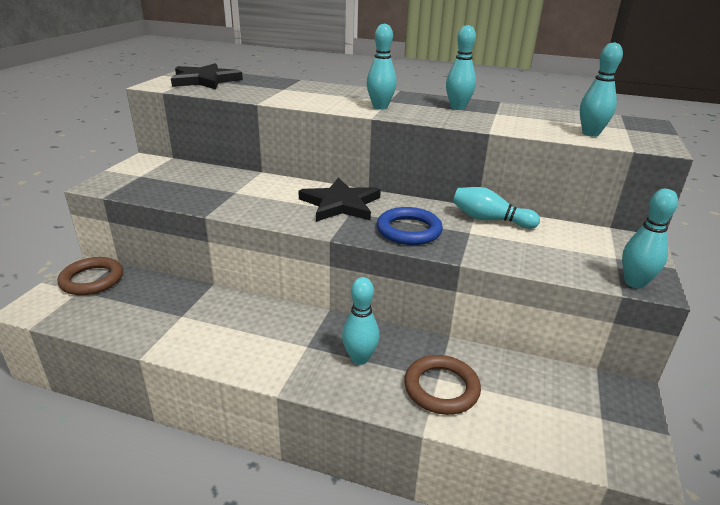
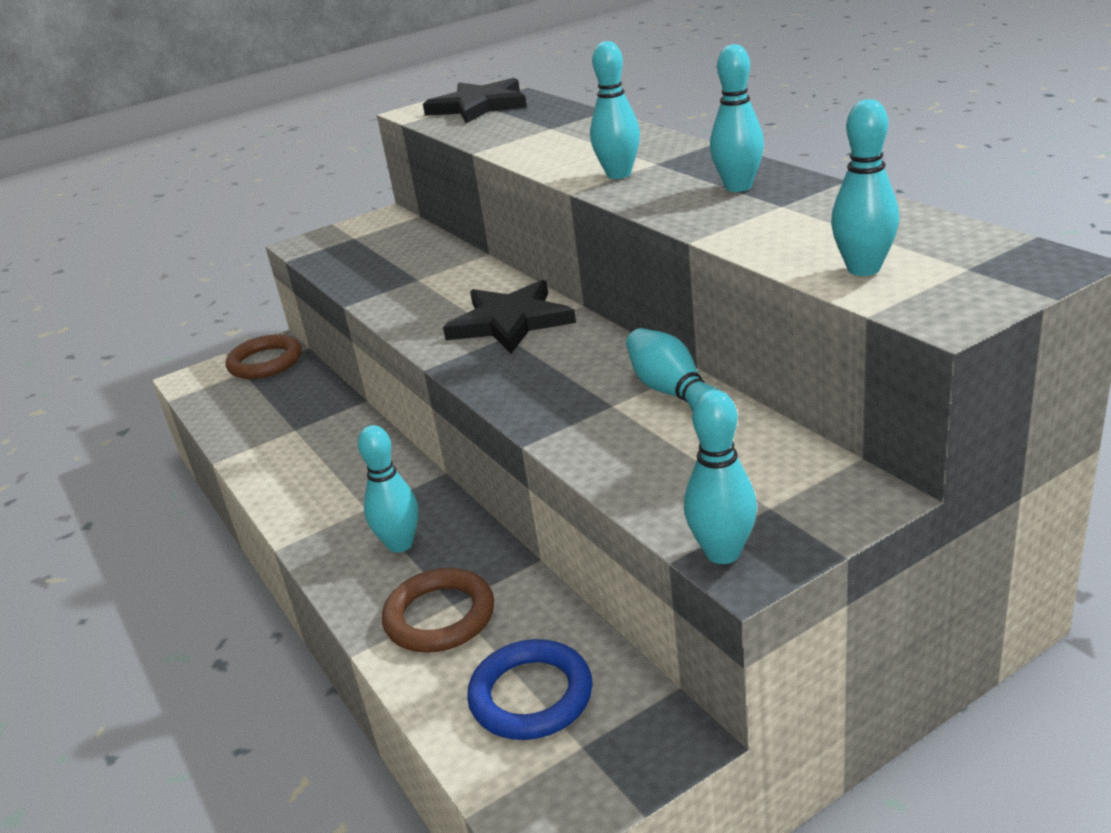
camera: 45 degrees right, 0 degrees up
(409, 230) = (535, 381): blue ring -> blue ring (531, 696)

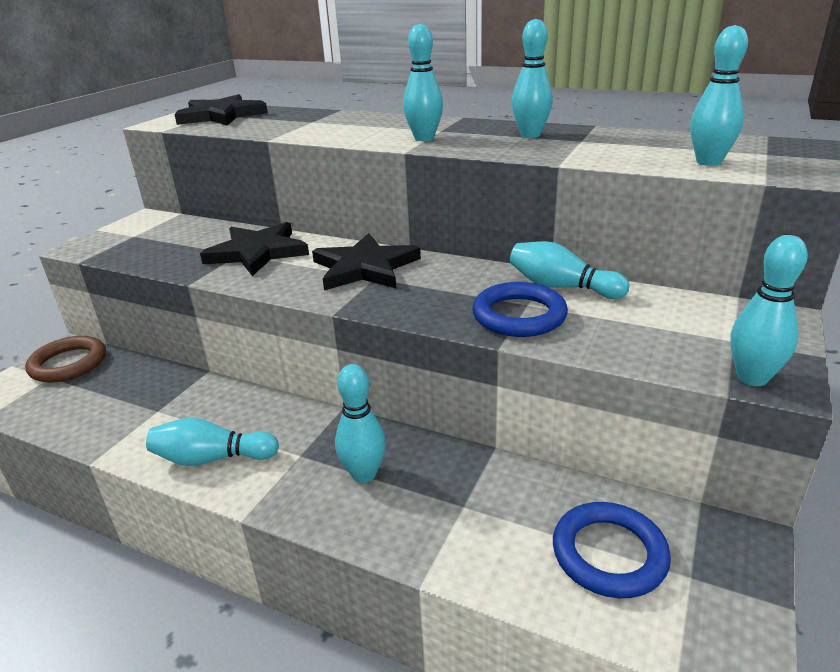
camera: 35 degrees left, 0 degrees up
(298, 488) = (212, 458): none -> turquoise bowling pin
(436, 281) = (258, 252): none -> black star
(440, 616) = (464, 520): brown ring -> none
(586, 416) = (519, 315): none -> blue ring

